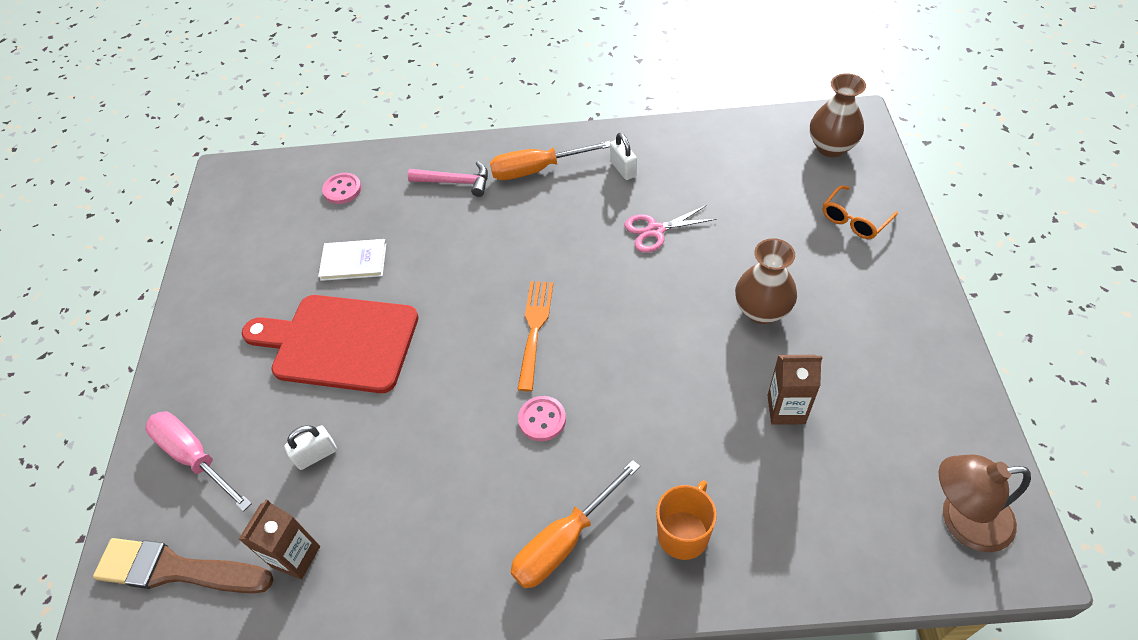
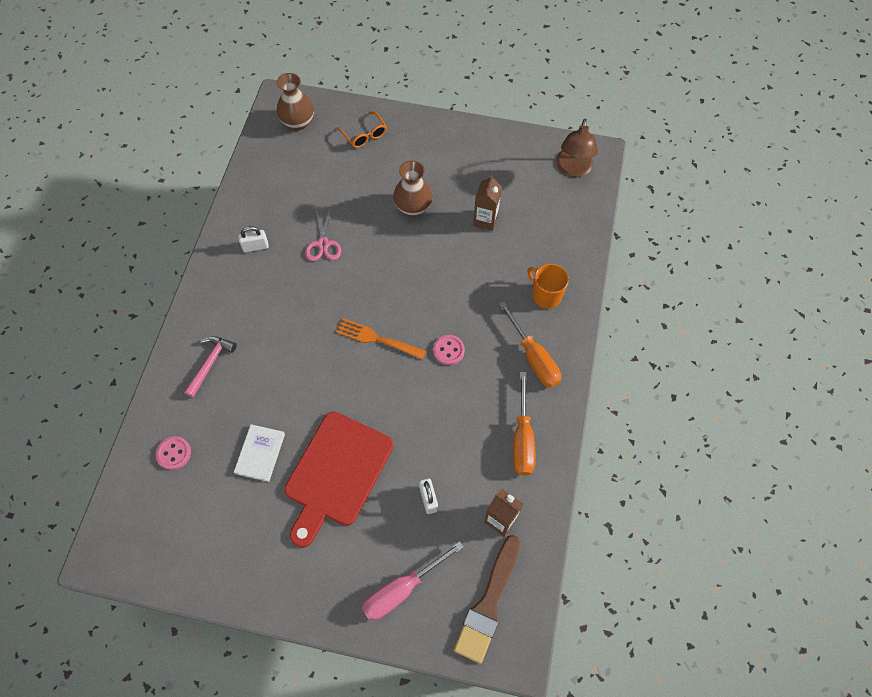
camera: 80 degrees left, 10 degrees up
(536, 170) = (227, 303): orange screwdriver -> orange screwdriver (522, 438)

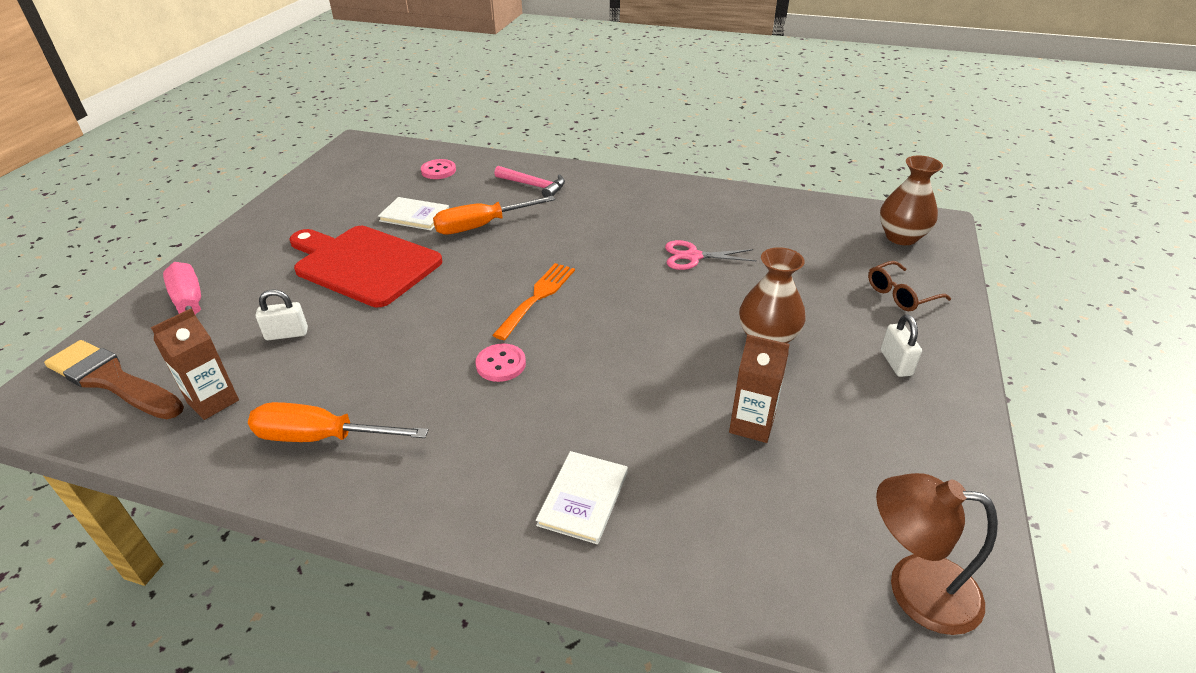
camera: 95 degrees right, 25 degrees down
(255, 247) = (687, 209): white padlock -> white padlock (896, 363)
(365, 135) = (900, 294): orange glasses -> brown glasses
(534, 358) = (458, 466): orange screwdriver -> orange screwdriver (481, 226)
(546, 295) = (583, 498): orange mug -> white book

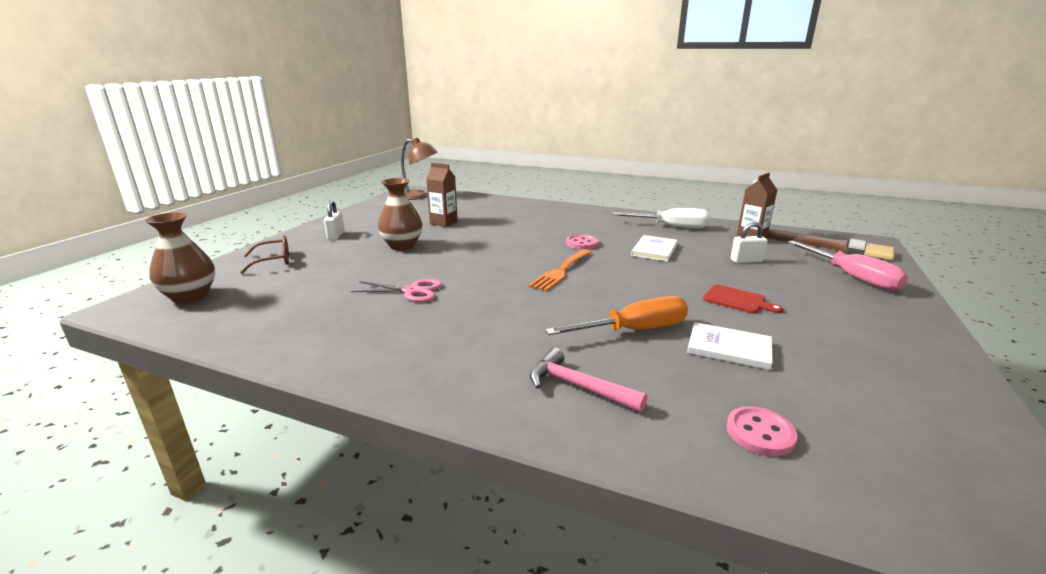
camera: 175 degrees left, 15 degrees down
(321, 437) = (671, 227): orange screwdriver -> white screwdriver
(363, 264) = (737, 300): red cutting board -> red cutting board, size x0.43
(583, 498) = (534, 211): white book -> white book (654, 250)

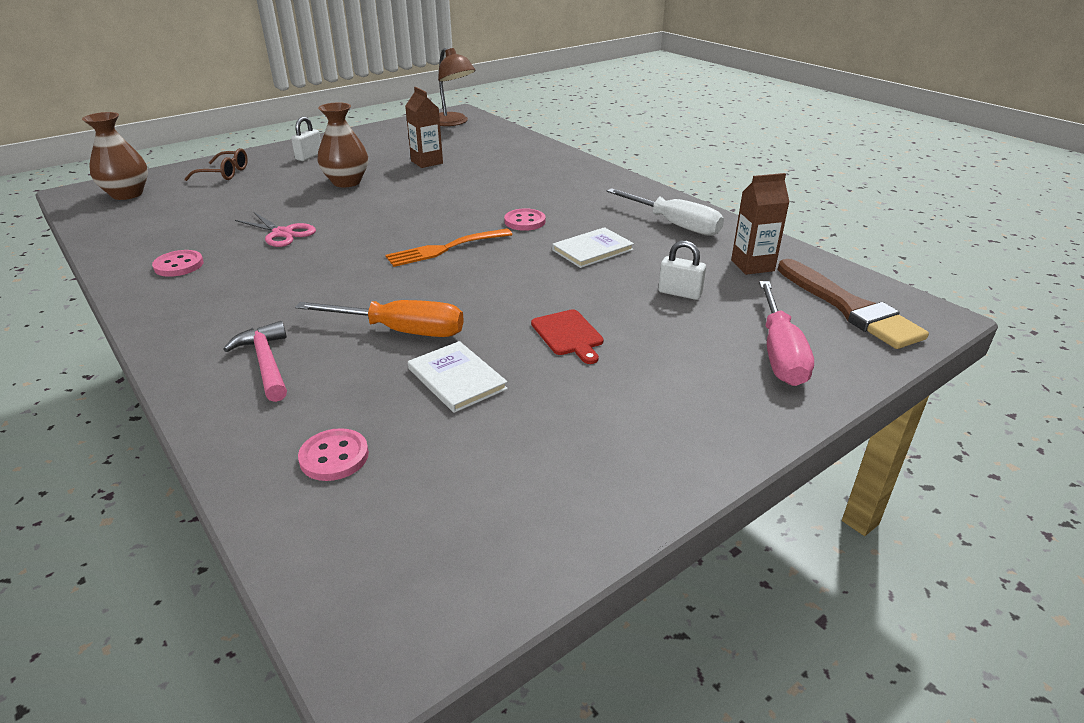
camera: 30 degrees right, 10 degrees up
(355, 338) = (179, 265): none -> pink button

